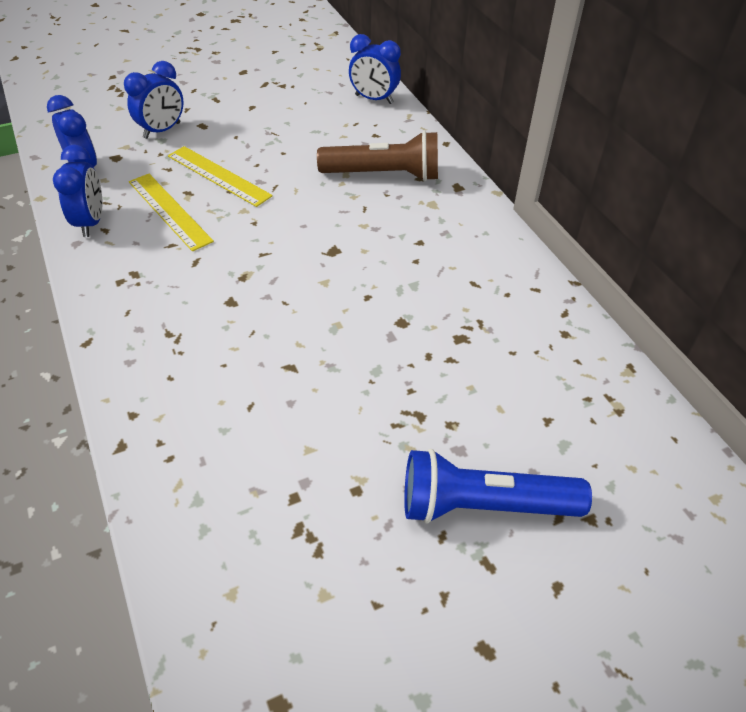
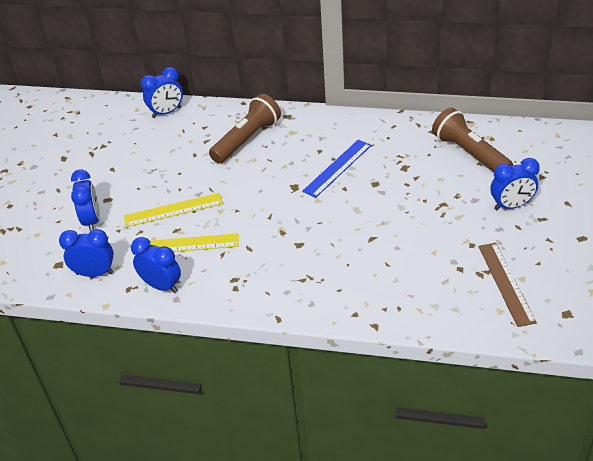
camera: 50 degrees left, 5 degrees down
(299, 576) = (506, 283): none -> brown ruler
(401, 273) = (337, 168): none -> blue ruler
(484, 505) = (511, 206): blue flashlight -> blue clock
(557, 399) = (469, 154): none -> brown flashlight

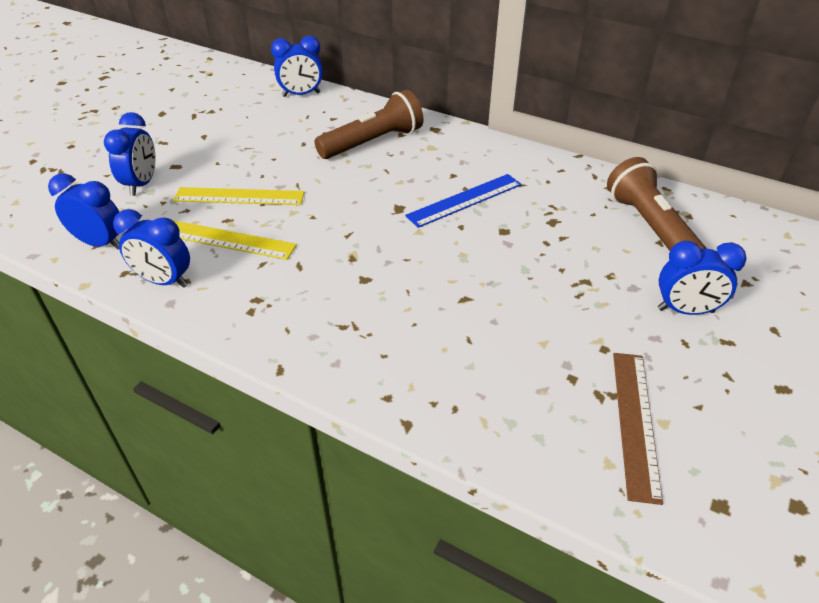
camera: 15 degrees right, 0 degrees up
(161, 286) = (164, 281): blue clock -> blue clock turned 150 degrees clockwise

